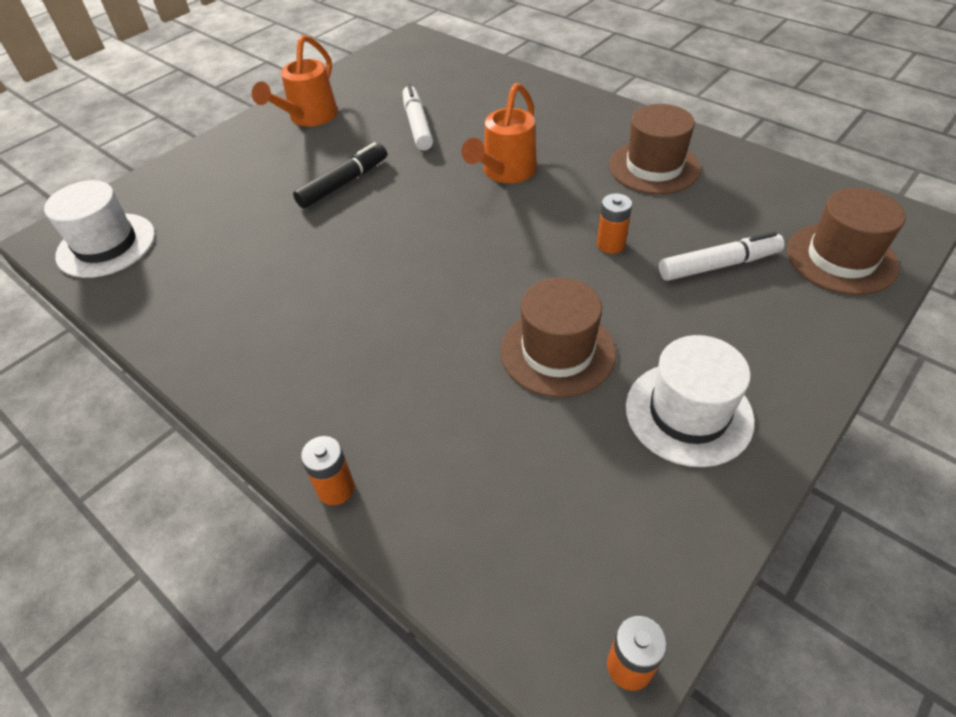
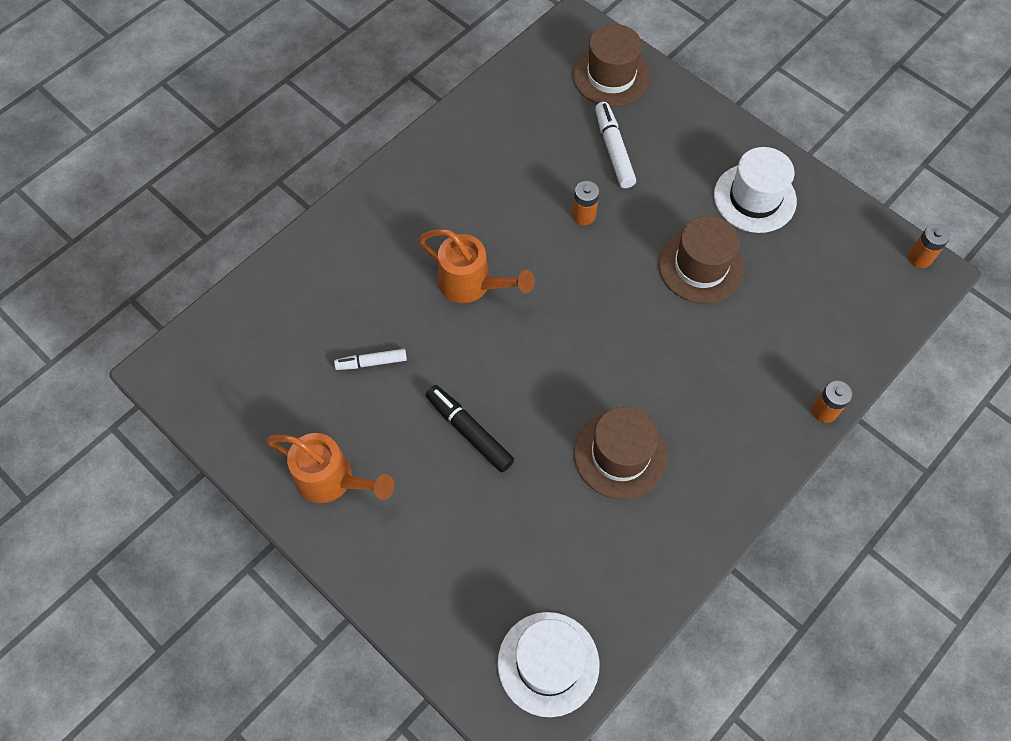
camera: 90 degrees left, 15 degrees up
(417, 125) = (371, 362): white marker -> white marker, size x0.65
(654, 167) = (481, 167): brown hat -> brown hat (620, 454)

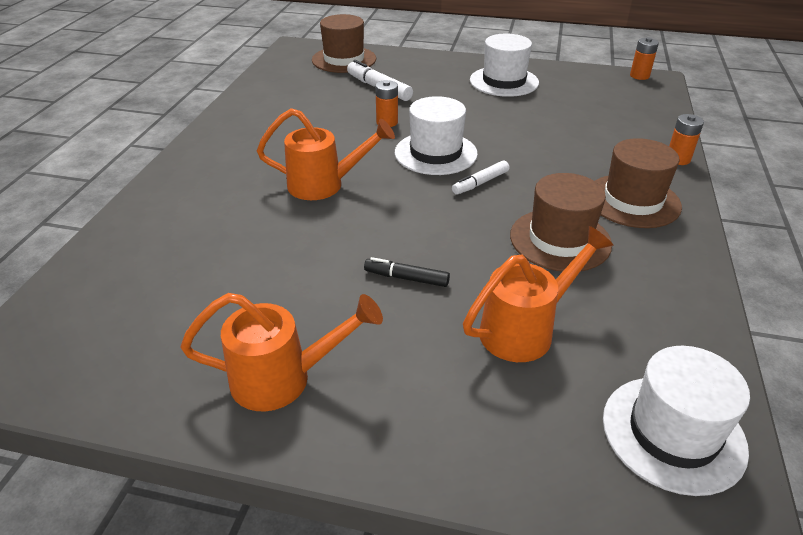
camera: 30 degrees left, 25 degrees down
(371, 362) = (262, 267): white marker -> white marker (480, 183)
(469, 431) = (406, 278): black marker -> black marker, size x0.65
(519, 528) = (525, 329): none -> orange watering can
(597, 287) = (435, 153): none -> white hat
(700, 266) = (503, 120): brown hat -> brown hat (632, 201)

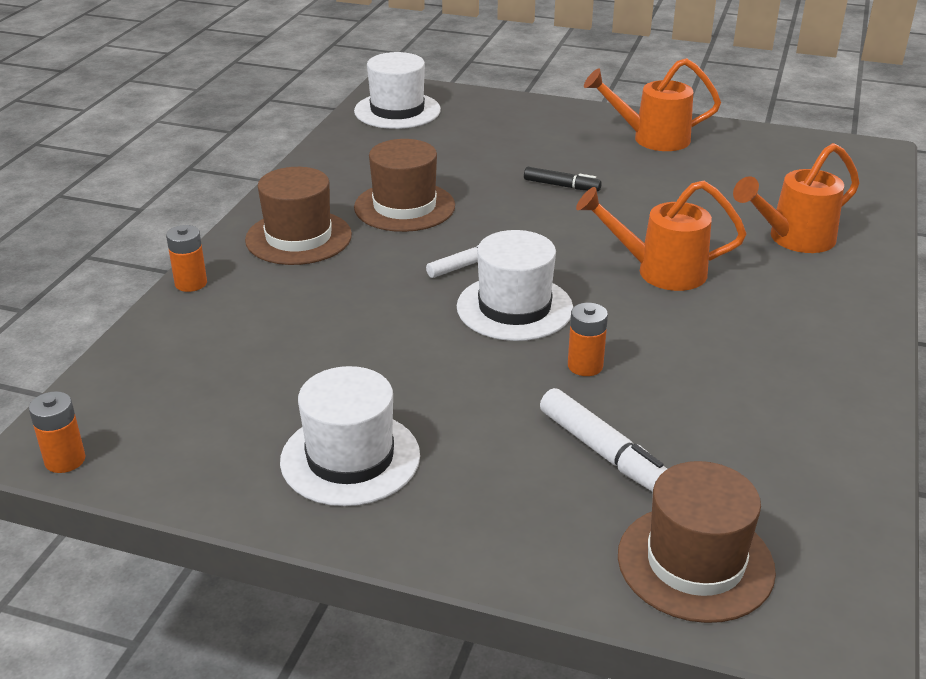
camera: 175 degrees left, 5 degrees down
(525, 329) = (468, 153): orange watering can -> orange watering can (793, 239)

